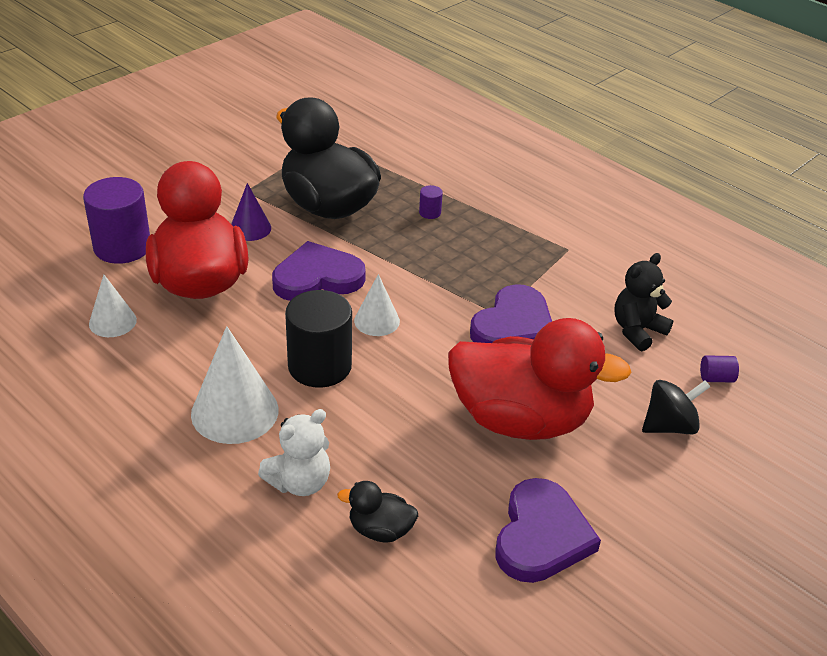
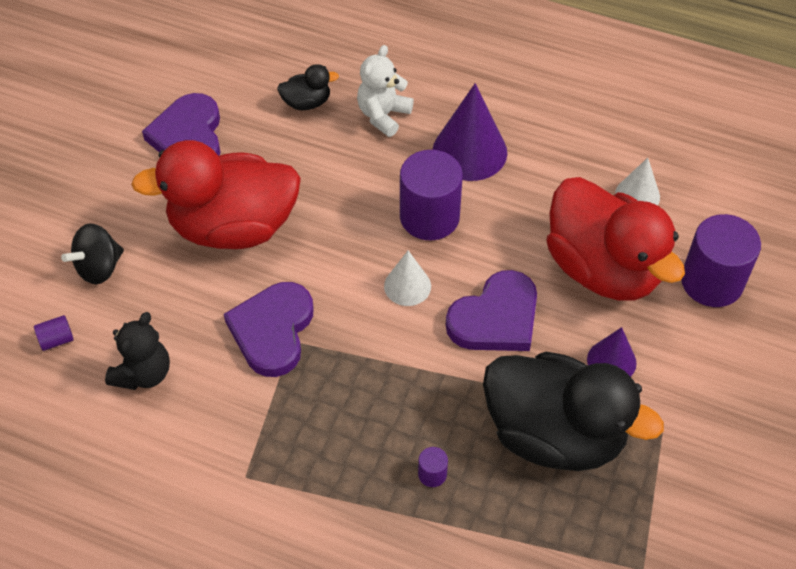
camera: 160 degrees right, 15 degrees up
(235, 411) = (469, 151): white cone -> purple cone
(319, 366) = (429, 217): black cylinder -> purple cylinder

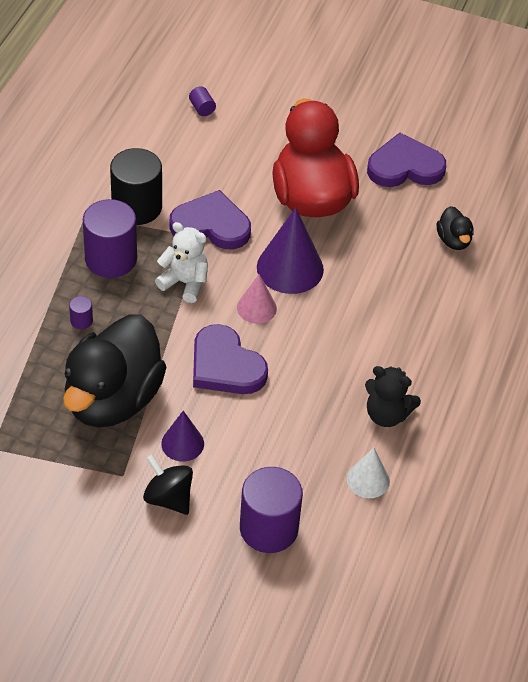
camera: 85 degrees right, 5 degrees down
(99, 268) = (267, 125): black spinning top -> black spinning top (168, 498)
(143, 373) = (173, 156): black teddy bear -> black teddy bear (387, 415)
(235, 414) = (136, 207): none -> black cylinder
(383, 115) = (445, 293): white teddy bear -> white teddy bear (185, 283)
(407, 286) = (256, 308): white cone -> pink cone
(429, 217) = (330, 324): purple cylinder -> purple cylinder (111, 259)
(469, 151) = (409, 354): purple cone -> purple cone (290, 268)
(603, 269) = (280, 445): red duck -> none

